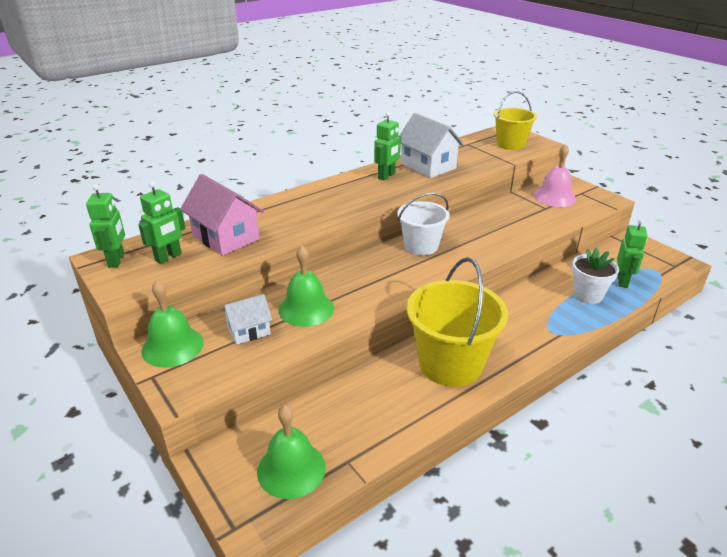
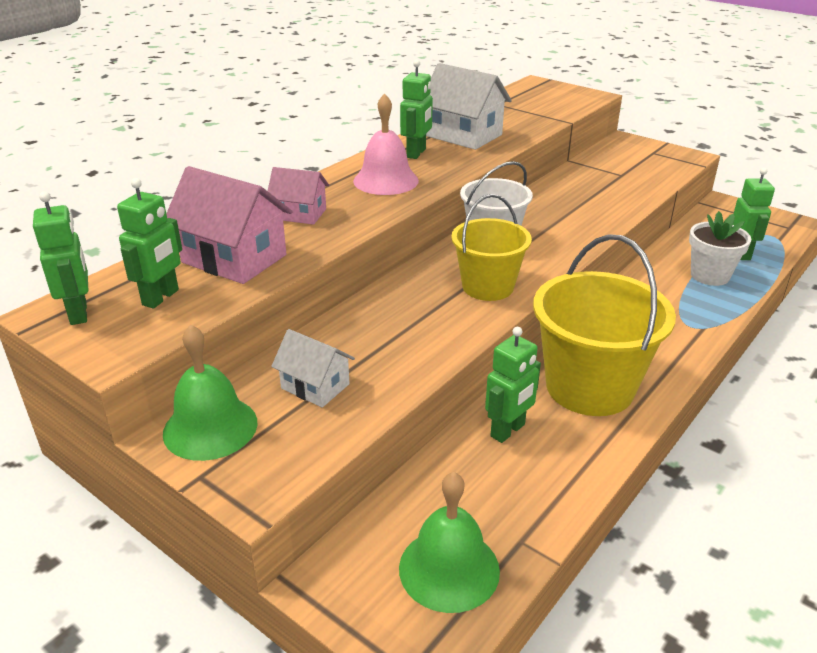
camera: 15 degrees left, 0 degrees up
(249, 331) = (315, 386): white house -> white house turned 75 degrees clockwise
(284, 211) = (300, 214): none -> pink house
(306, 309) = (382, 343): green bell -> none
(377, 384) = (508, 431): none -> green robot
(510, 144) = (552, 99): yellow bucket -> yellow bucket (488, 287)
(554, 197) = (624, 160): pink bell -> pink bell (386, 180)

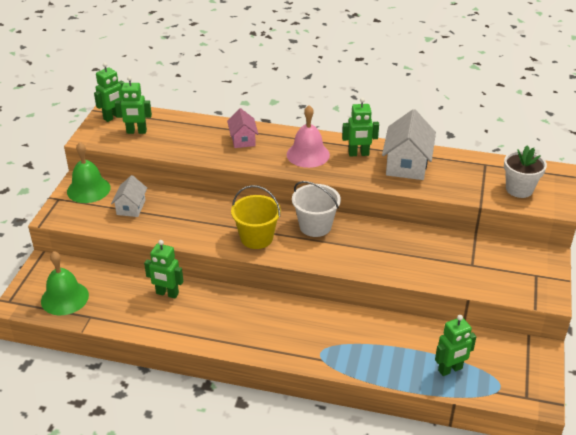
camera: 65 degrees right, 5 degrees up
(234, 259) = (182, 137): pink house -> none
(589, 387) = (223, 317): yellow bucket -> none
(710, 275) = (399, 355): white flower pot -> white flower pot (519, 189)

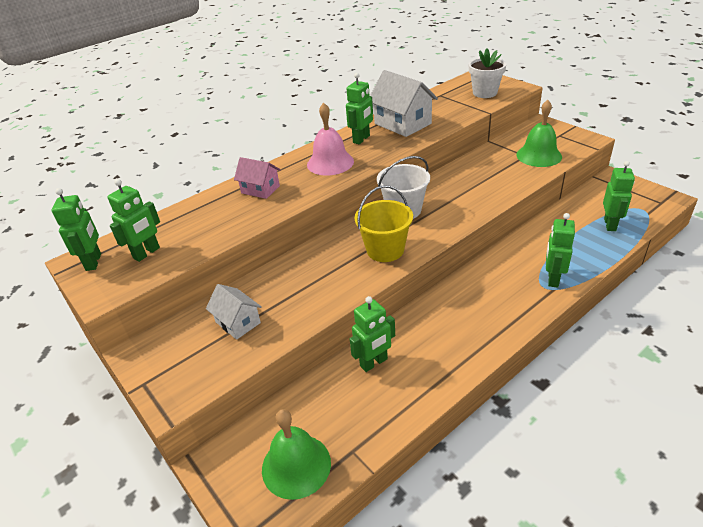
camera: 50 degrees left, 0 degrees up
(88, 189) = (161, 347): green bell -> green bell (539, 155)
(335, 355) = (552, 279): none -> green robot

